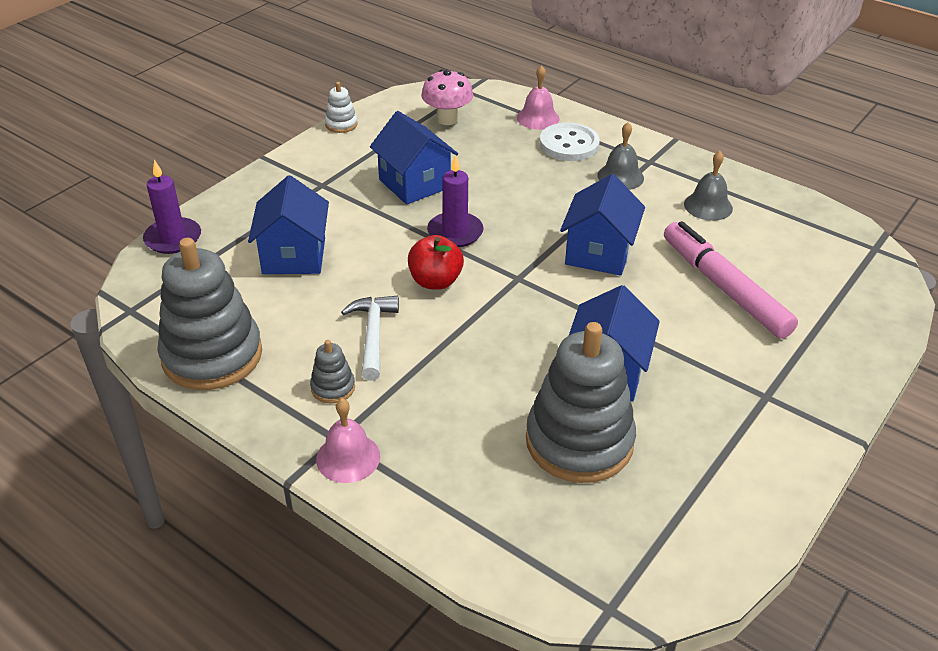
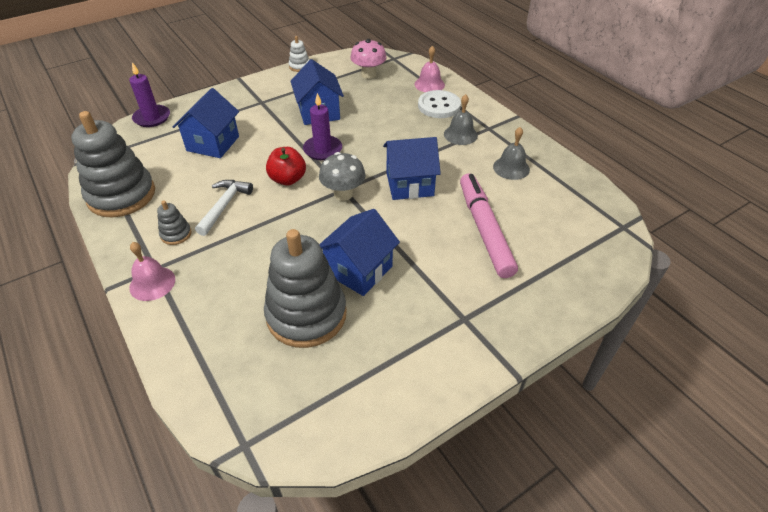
camera: 20 degrees right, 5 degrees up
(522, 284) = (343, 194): none -> grey mushroom
(599, 253) = (410, 184): blue house -> blue house turned 45 degrees clockwise

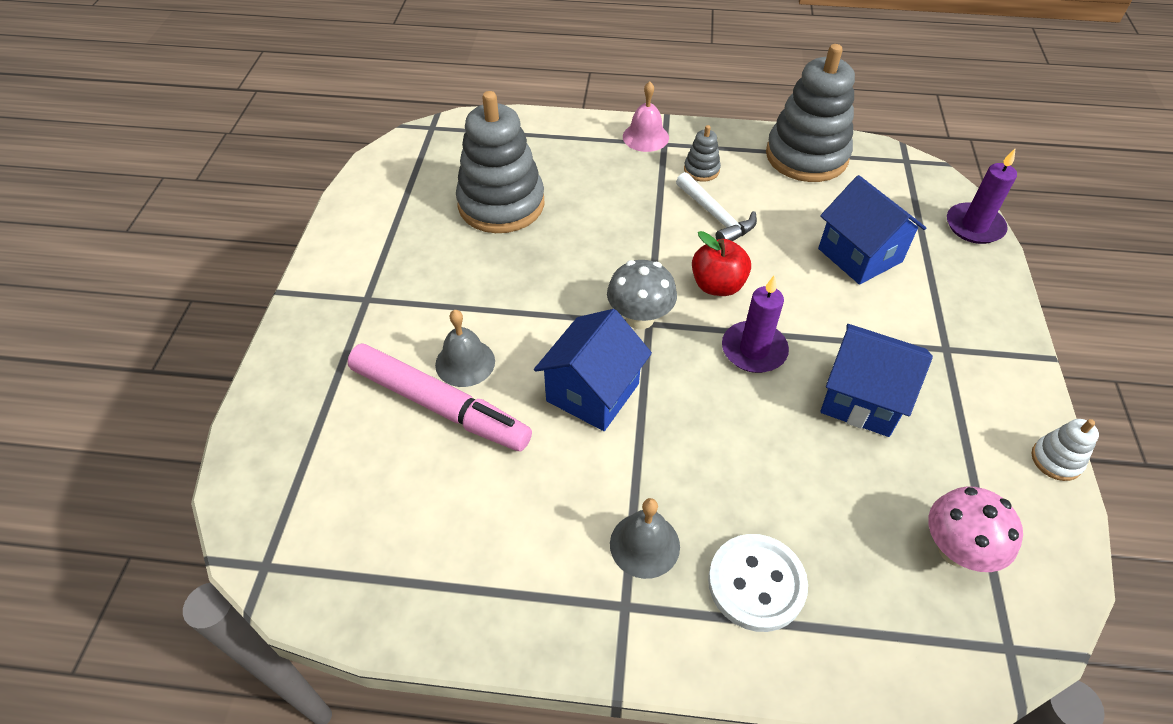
camera: 130 degrees right, 5 degrees up
(359, 270) = (510, 264): blue house -> none
(429, 84) = (847, 630): pink bell -> none
(511, 168) = (504, 541): grey bell -> grey bell (465, 362)

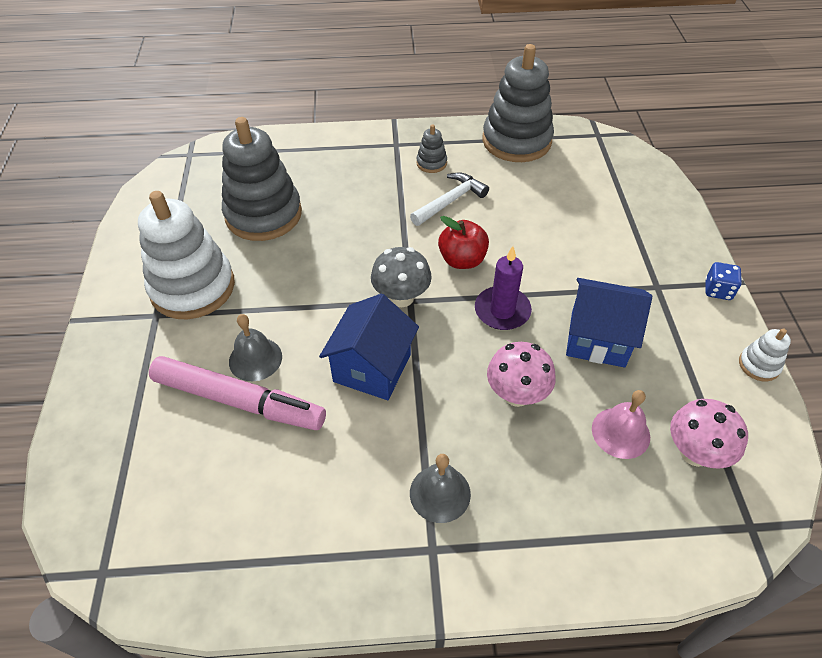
camera: 10 degrees left, 0 degrees up
(410, 274) = (192, 287): none -> white stacking toy
(645, 137) = (379, 140): pink bell -> pink bell (620, 432)
(715, 216) = (450, 201): white hammer -> white hammer turned 90 degrees counterclockwise
(753, 448) = (516, 394): none -> pink mushroom
(756, 583) = (539, 510): white button -> none
(859, 255) = (574, 218): blue house -> none
(974, 226) = (661, 182): purple candle -> none
(1021, 364) = (717, 290): none -> blue dice

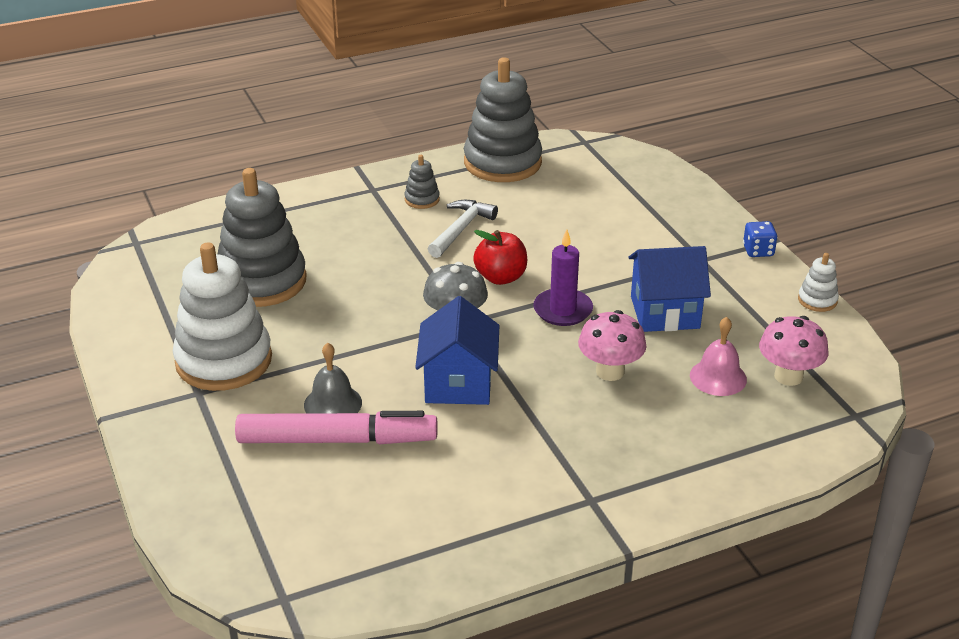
camera: 20 degrees left, 15 degrees down
(440, 493) = (576, 460): grey bell -> none

